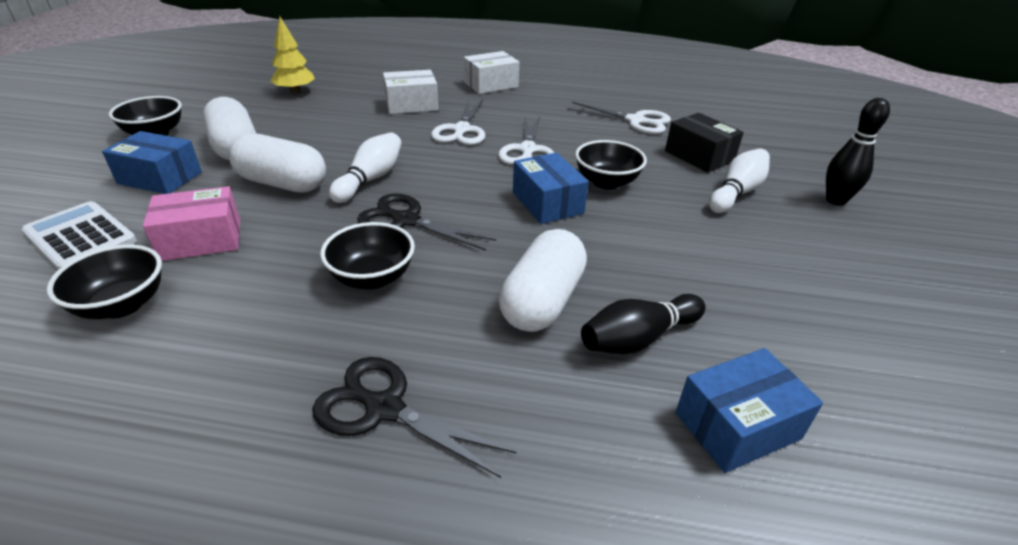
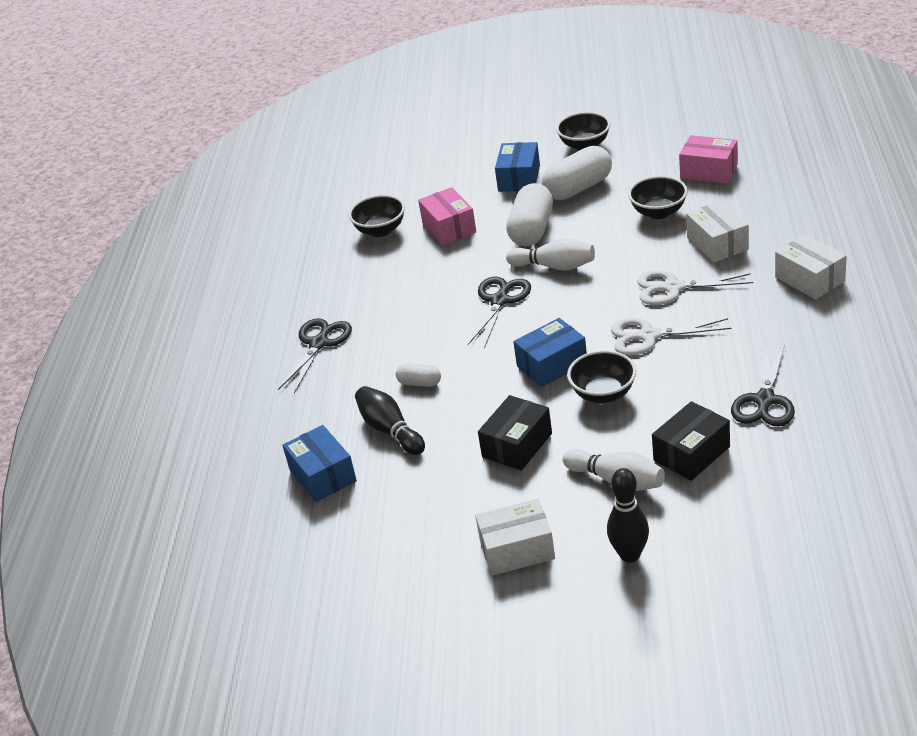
camera: 90 degrees right, 0 degrees up
(80, 237) = (439, 186): white calculator -> none
(295, 91) = (709, 171): yellow tree -> pink box
(372, 278) = (426, 306): black bowl -> black bowl (658, 212)
(542, 301) = (419, 383): white capsule -> white capsule, size x0.50
(635, 121) = (764, 400): white scissors -> black scissors
(680, 240) = (517, 445): none -> black box
(849, 260) = (517, 550): none -> white box

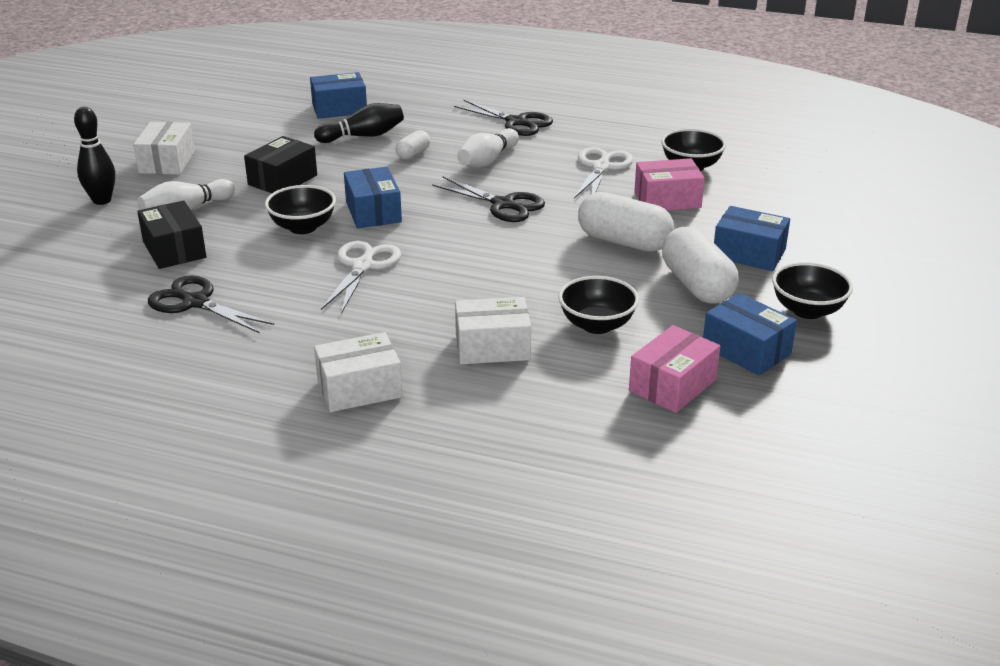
camera: 100 degrees right, 5 degrees down
(517, 445) = (282, 180): black box -> black box turned 75 degrees clockwise
(554, 266) = (538, 242): white bowling pin -> white bowling pin (487, 160)
(649, 156) = (746, 350): none -> blue box
(673, 288) = (431, 298): white scissors -> white scissors (601, 167)

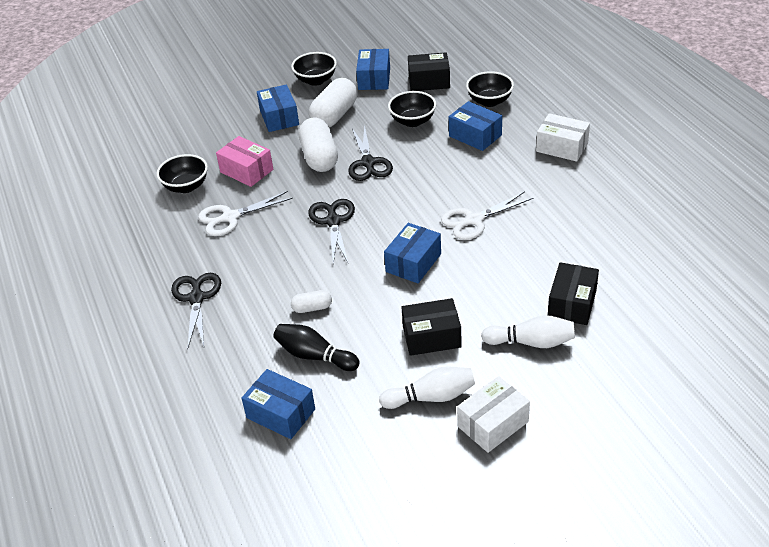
camera: 130 degrees left, 10 degrees up
(102, 200) = (583, 399): black bowling pin -> none
(195, 302) = (595, 247): black scissors -> black scissors (368, 163)
(303, 227) = (471, 275): black bowl -> black bowl (489, 101)
(487, 160) = (279, 268): white bowling pin -> white bowling pin (431, 397)
(492, 347) = (475, 136): white box -> blue box
(672, 385) = (429, 81): pink box -> black box

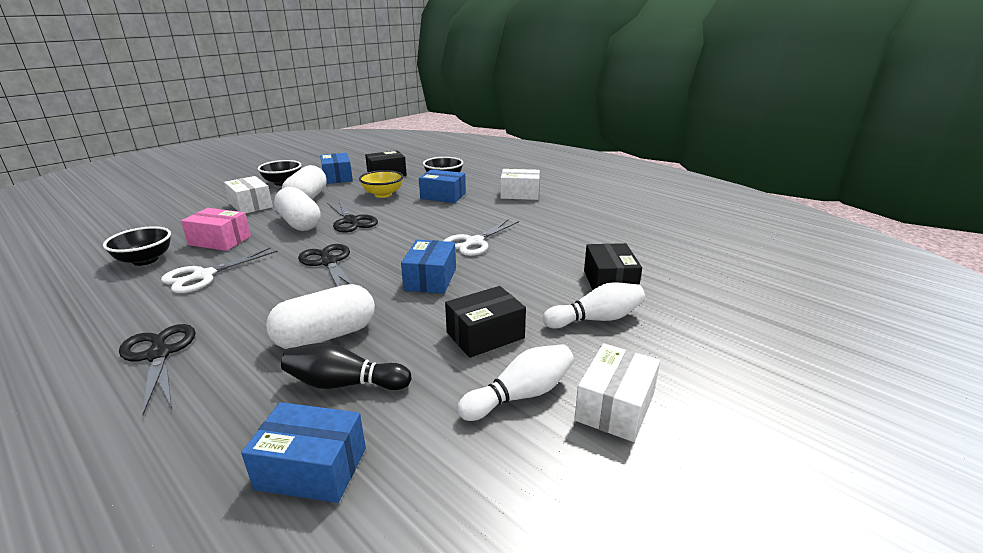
camera: 25 degrees left, 15 degrees down
(279, 117) = (251, 205): blue box -> white box
(312, 308) = (326, 336): white capsule -> white capsule, size x1.98
(413, 121) = (383, 194): black bowl -> yellow bowl

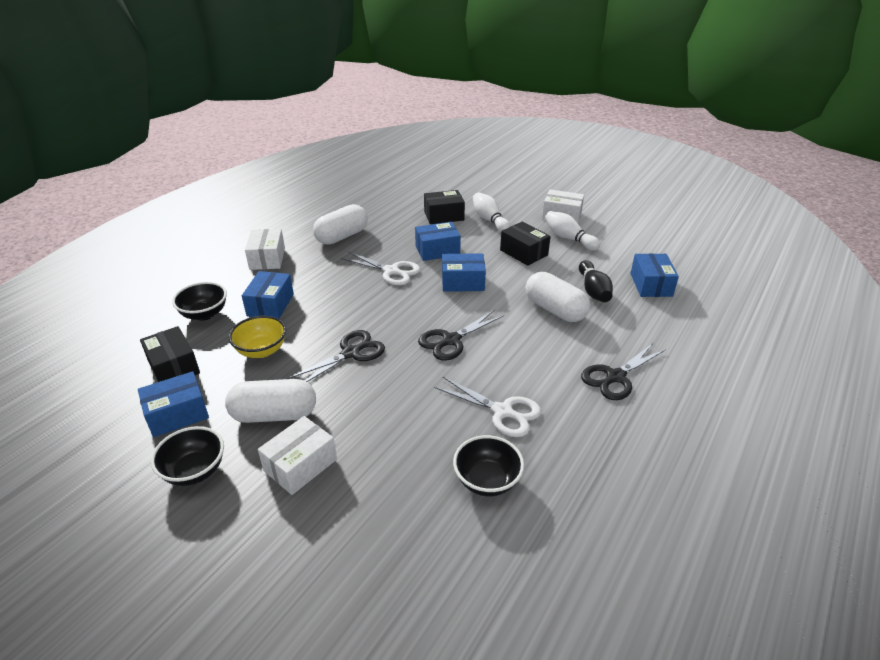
camera: 100 degrees left, 10 degrees up
(220, 240) = (422, 440): pink box -> none
(300, 223) = (361, 391): white capsule -> white capsule (342, 236)
(512, 270) = (437, 250): none -> blue box

